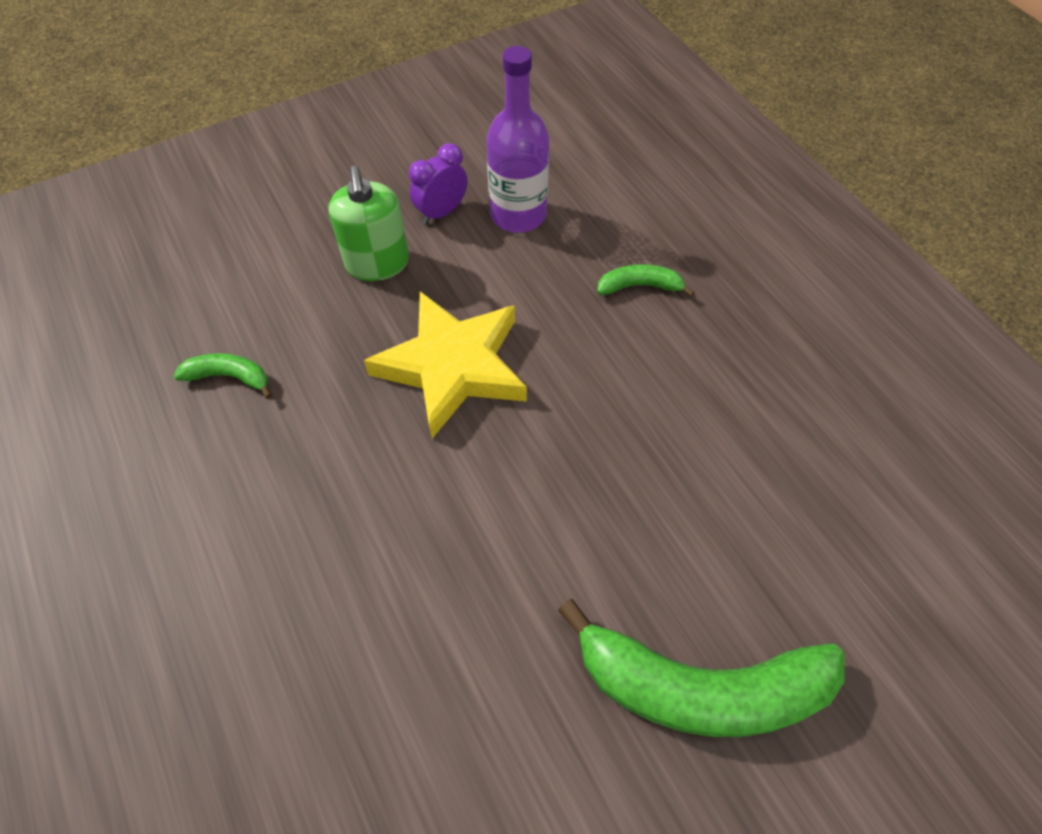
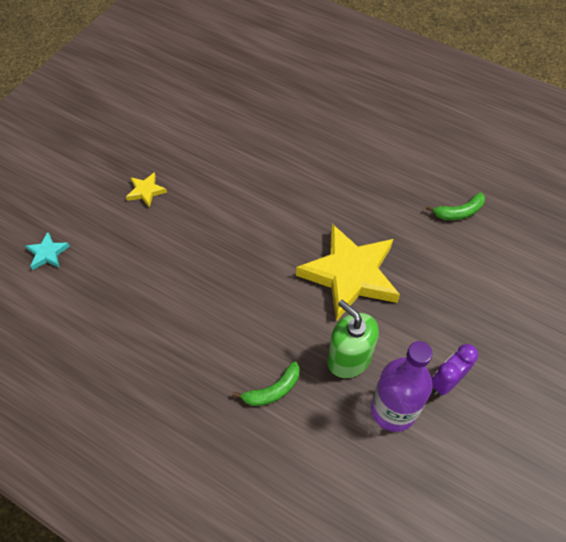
camera: 150 degrees right, 0 degrees up
(377, 263) = (450, 318): green soap dispenser -> green soap dispenser (349, 358)
(441, 212) = (446, 382): purple clock -> purple clock turned 150 degrees counterclockwise
(700, 687) = (146, 191): green banana -> yellow star
(921, 639) = (48, 253): none -> turquoise star

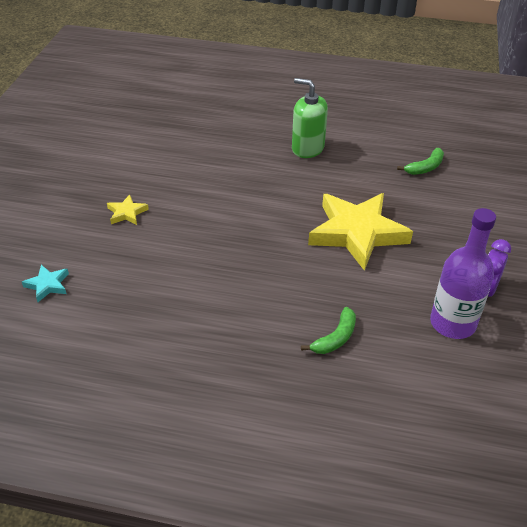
camera: 20 degrees left, 15 degrees down
(349, 358) = (391, 295): green soap dispenser -> green soap dispenser (307, 148)

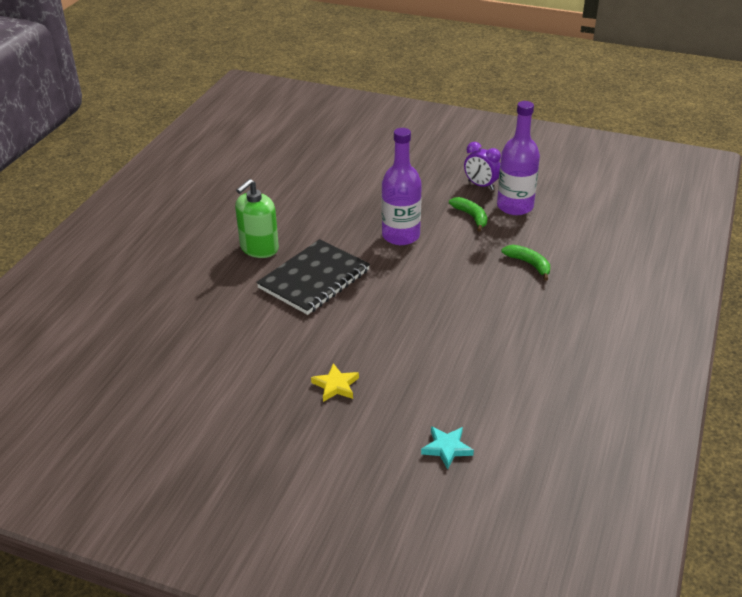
camera: 80 degrees left, 5 degrees down
(269, 185) = (314, 279): none -> black notebook
(357, 233) = (401, 236): yellow star -> purple bottle
(425, 167) = (315, 185): green banana -> green banana (471, 216)

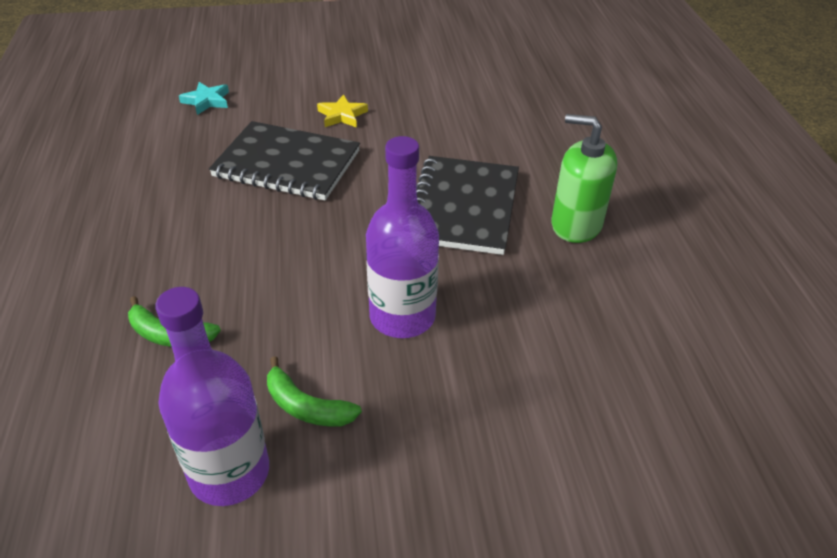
camera: 150 degrees right, 5 degrees up
(259, 248) = (576, 224): green soap dispenser -> green soap dispenser turned 75 degrees counterclockwise
(410, 351) = (287, 164): none -> black notebook
(481, 185) = (325, 513): purple clock -> none

